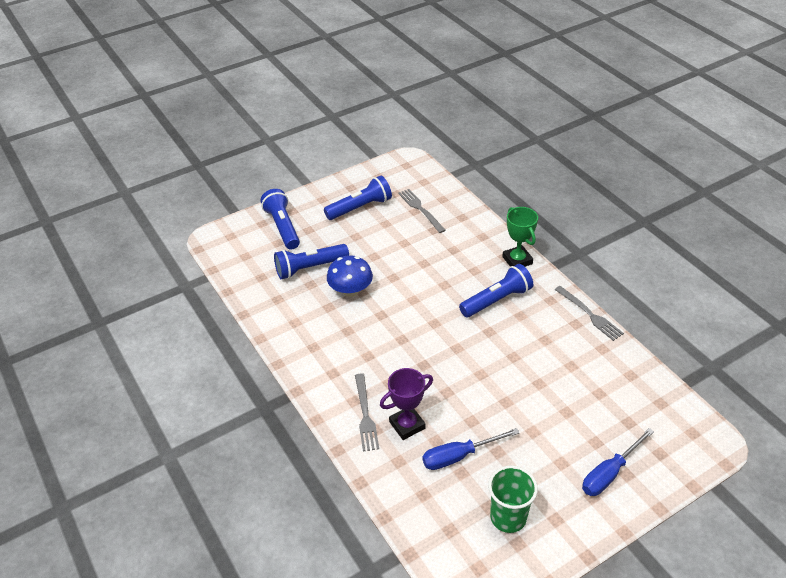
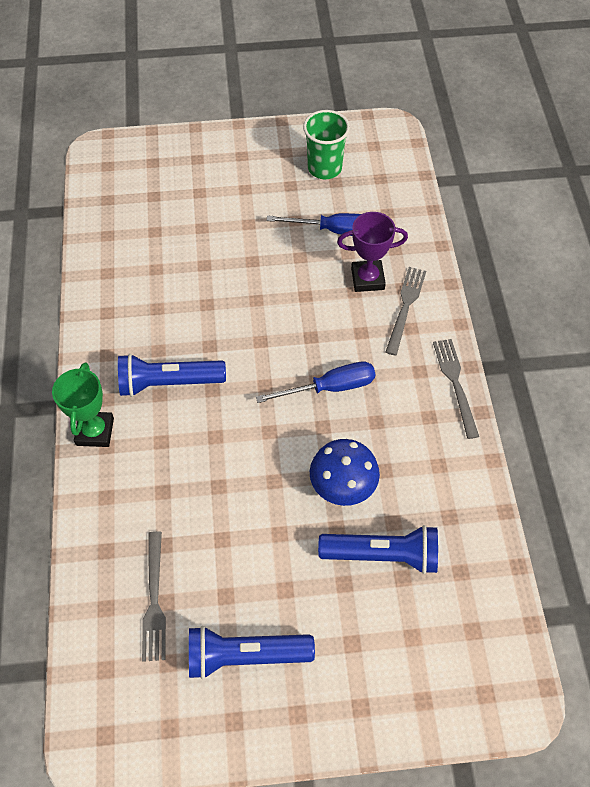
camera: 155 degrees left, 15 degrees up
(282, 227) = (391, 672): blue flashlight -> none
(589, 314) = (81, 316): grey fork -> grey fork (455, 383)
(609, 473) = (211, 165): blue screwdriver -> blue screwdriver (330, 387)

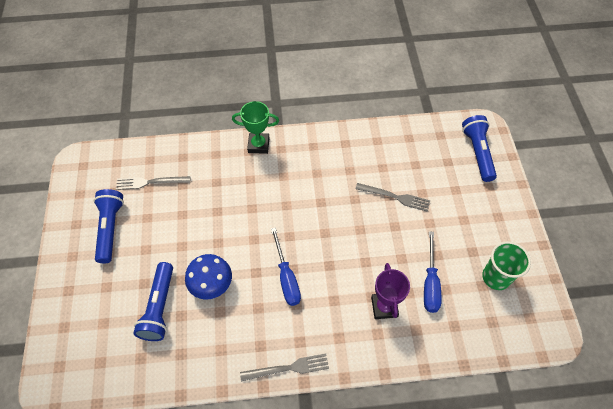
camera: 90 degrees right, 0 degrees up
(168, 383) = (292, 180): blue flashlight -> blue flashlight (477, 152)
(405, 307) = (358, 335): grey fork -> grey fork (395, 197)

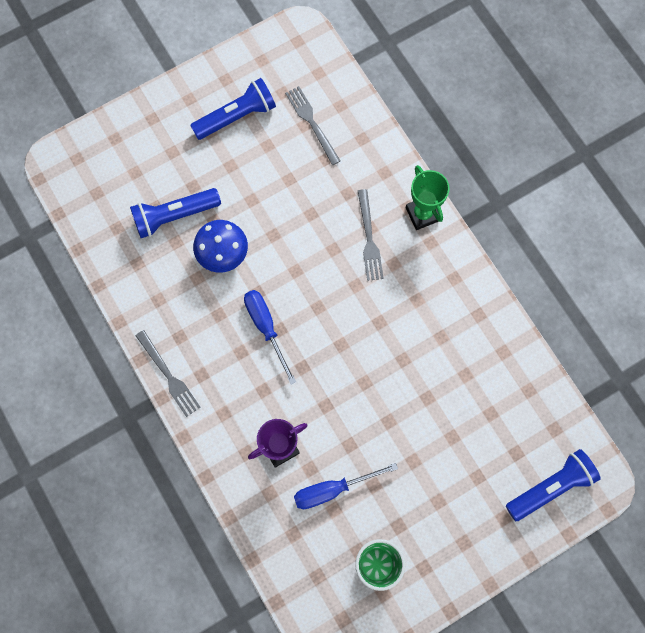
camera: 65 degrees right, 15 degrees up
(286, 278) = (266, 328): blue screwdriver -> blue screwdriver turned 105 degrees clockwise
(395, 197) = (429, 406): grey fork -> grey fork (369, 238)

